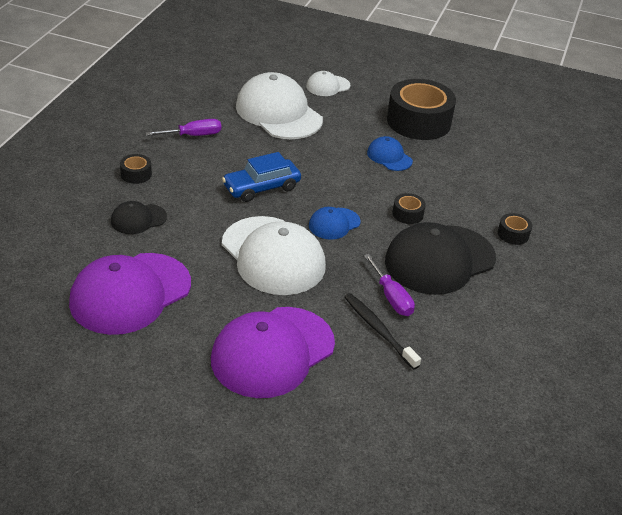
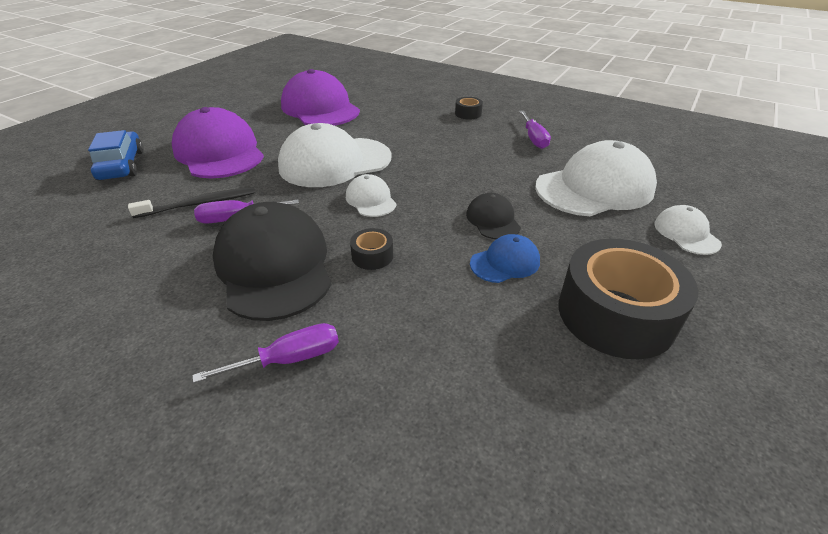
camera: 105 degrees right, 0 degrees up
(138, 219) = (406, 113): black cap -> black cap (493, 220)
(261, 187) = (442, 165): blue car -> blue car (122, 165)
(334, 224) = (370, 200): blue cap -> white cap
(513, 234) = (289, 359): black tape -> purple screwdriver

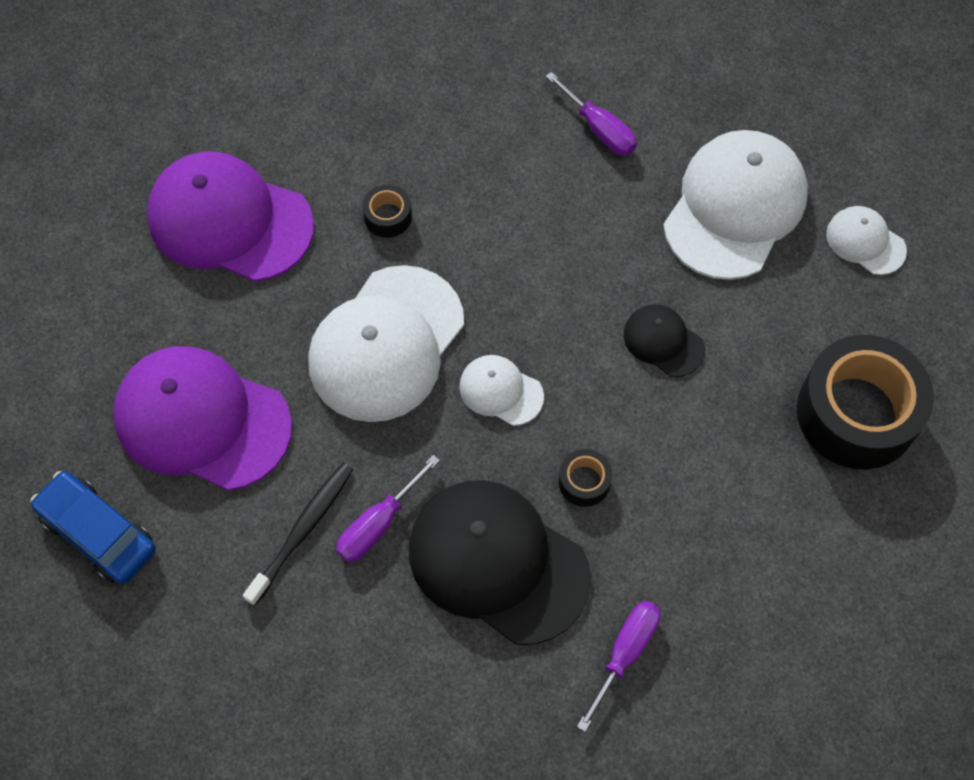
camera: 35 degrees left, 25 degrees up
(468, 113) = (465, 109): black tape -> black tape (388, 217)
(505, 262) = (720, 404): blue cap -> none

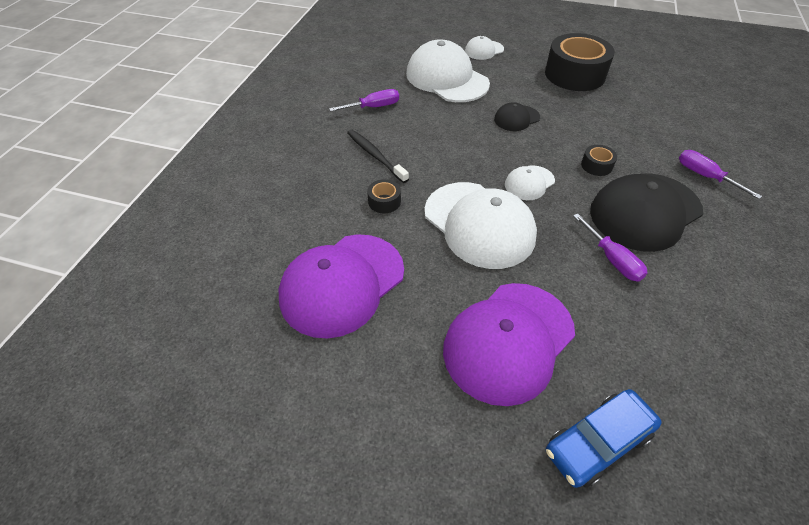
camera: 70 degrees left, 15 degrees down
(303, 530) = (612, 300): black toothbrush -> black toothbrush (375, 155)

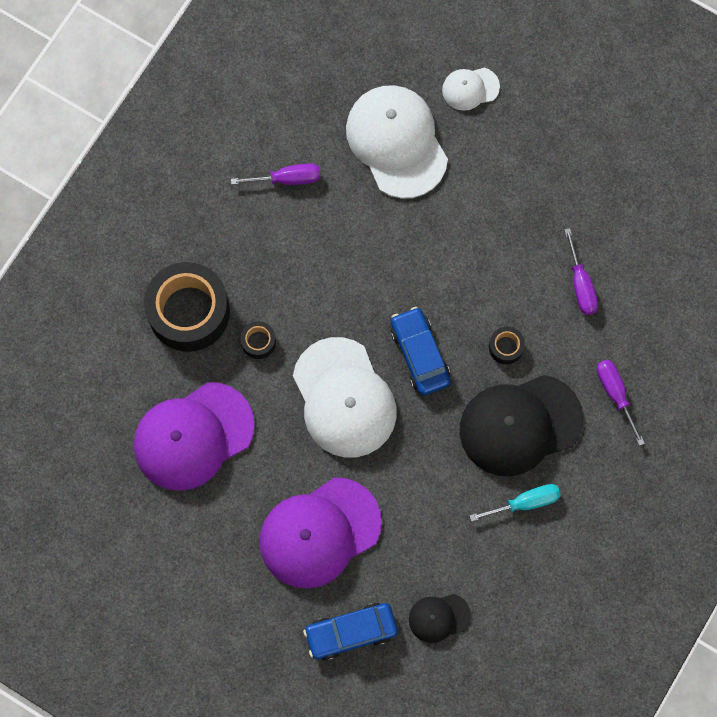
camera: 15 degrees right, 25 degrees up
(375, 155) = (267, 268): black toothbrush -> none
(516, 118) = (452, 244): black cap -> black cap (439, 617)
(529, 183) = (419, 354): white cap -> blue car
(574, 74) = (567, 175): black tape -> black tape (189, 312)
(612, 259) = (453, 474): purple screwdriver -> purple screwdriver (580, 285)
(693, 267) = (525, 502): none -> turquoise screwdriver

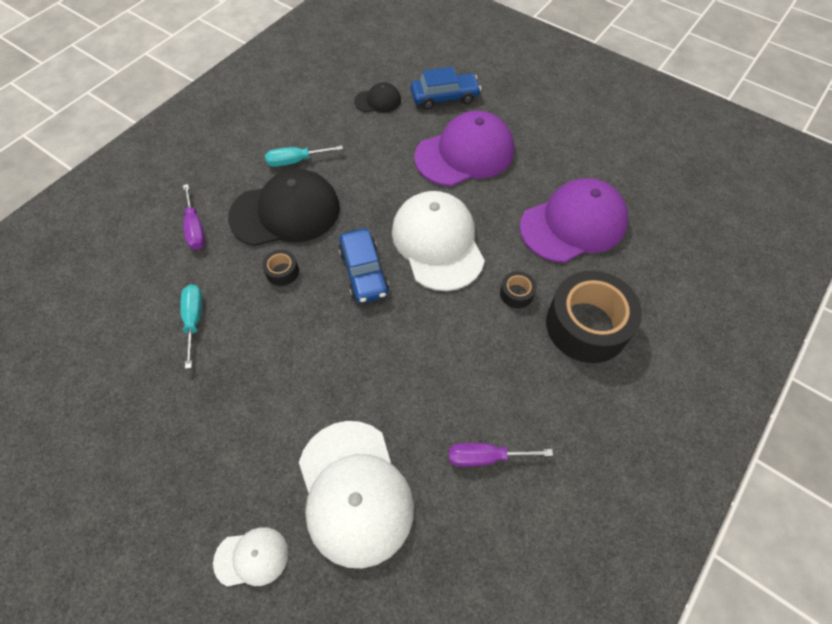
camera: 175 degrees left, 15 degrees down
(580, 285) = (194, 320): purple screwdriver -> turquoise screwdriver

